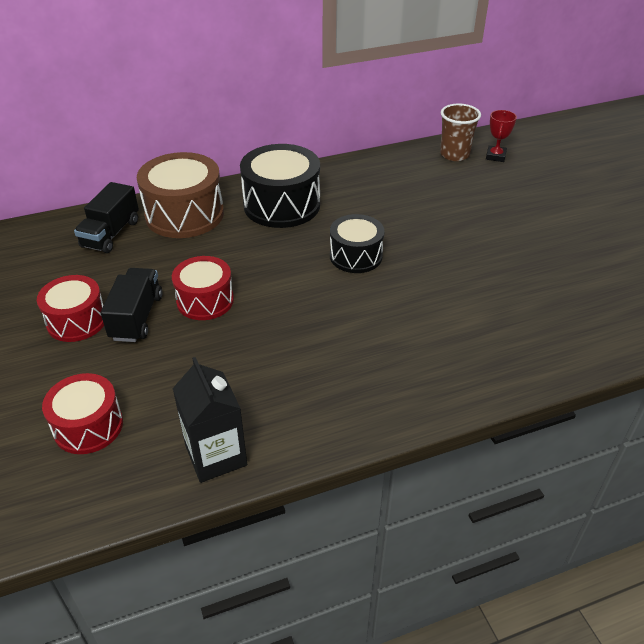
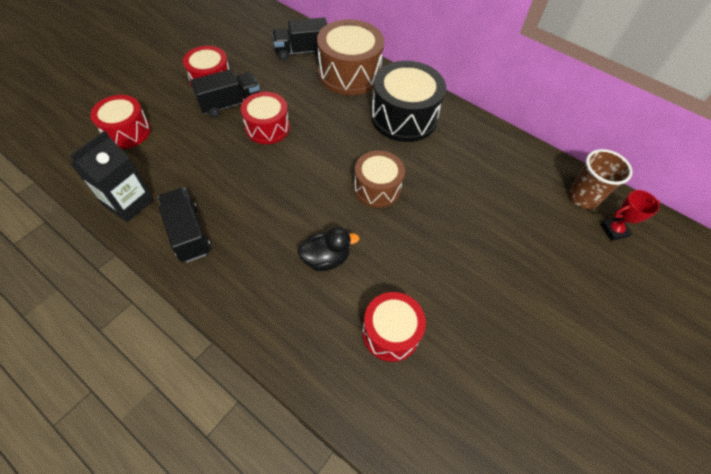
camera: 55 degrees right, 15 degrees up
(306, 413) = (188, 233): none -> black truck
(356, 256) = (377, 188): black drum -> brown drum
(414, 320) = (326, 259): none -> black duck
(518, 310) = (390, 332): none -> red drum

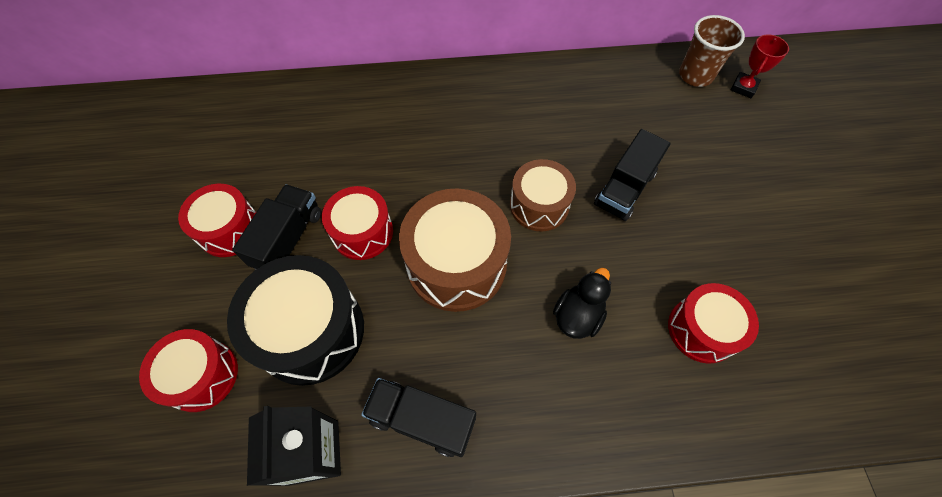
camera: 40 degrees left, 5 degrees up
(301, 51) = (295, 117): black truck -> black truck (624, 189)
(349, 73) = (375, 105): brown drum -> brown drum (456, 264)
(404, 117) = (480, 113): black drum -> black drum (310, 331)

